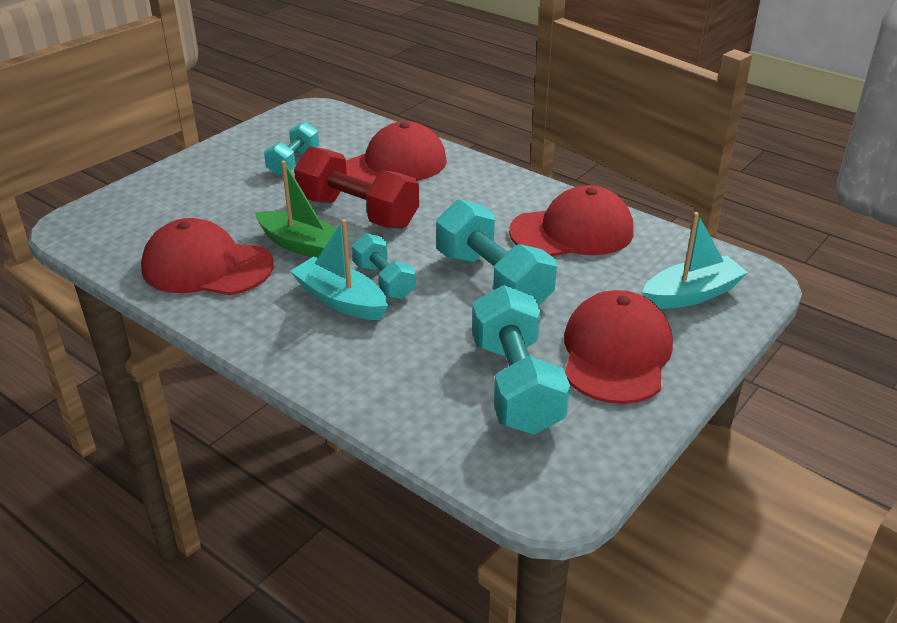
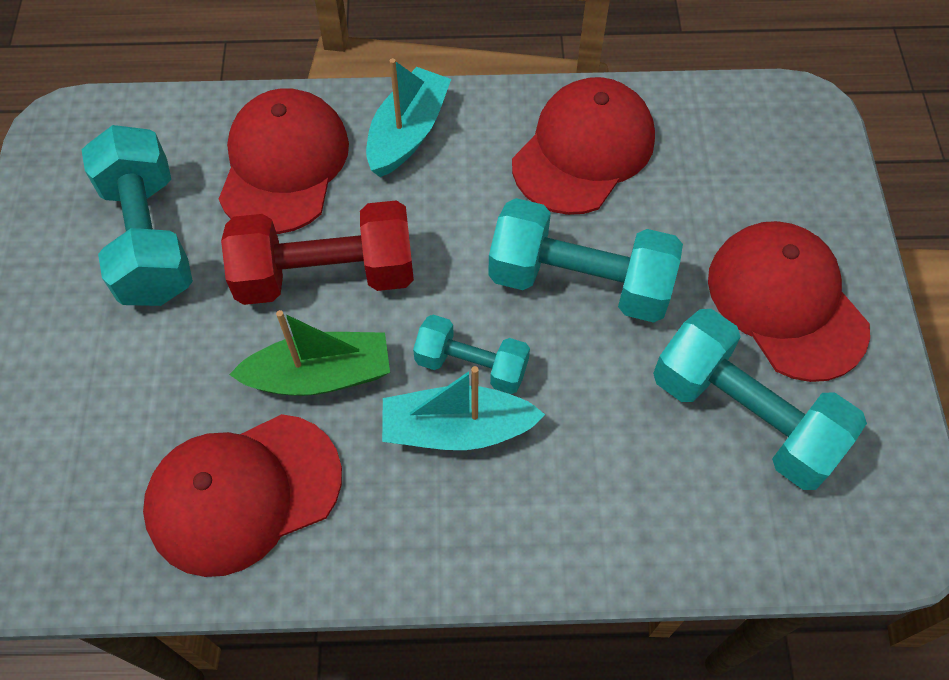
camera: 40 degrees left, 25 degrees up
(293, 162) = (149, 238): turquoise dumbbell -> turquoise dumbbell, size x1.71
(691, 294) = (774, 170): turquoise boat -> turquoise boat (408, 133)

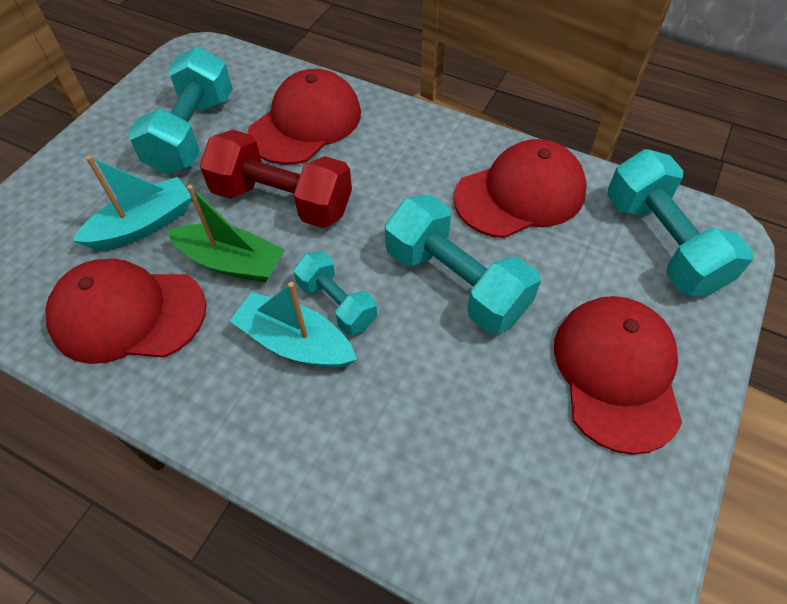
camera: 30 degrees right, 5 degrees down
(408, 133) = (401, 135): turquoise boat -> turquoise boat (143, 225)
(744, 416) = (524, 444): turquoise dumbbell -> turquoise dumbbell (662, 243)

